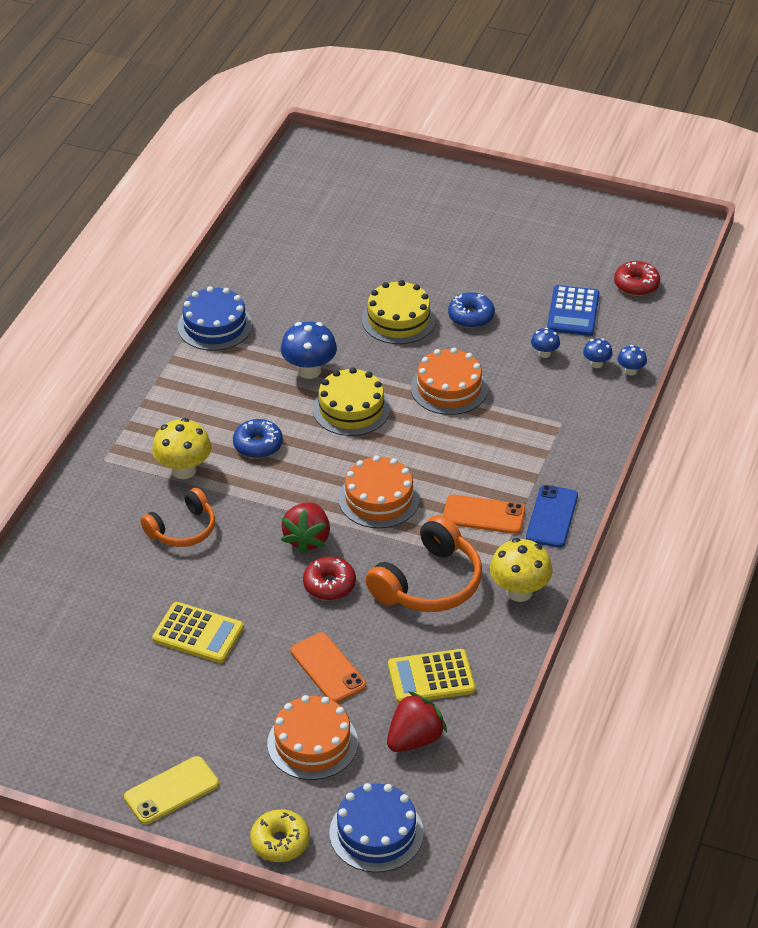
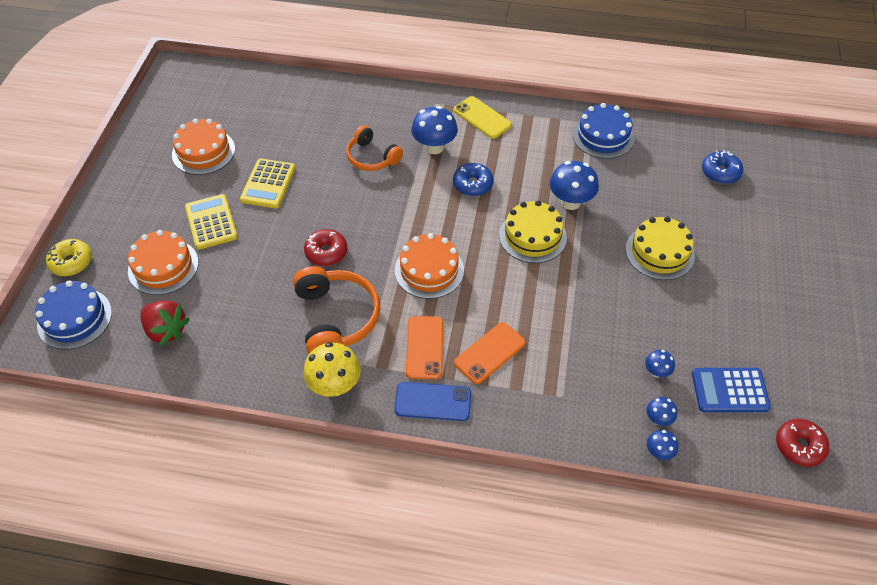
camera: 80 degrees right, 10 degrees up
(171, 791) = (121, 195): yellow phone -> yellow phone (482, 118)
(183, 470) = (434, 147): yellow mushroom -> blue mushroom
(307, 539) = (374, 231): red strawberry -> none
(328, 668) = (238, 264): orange phone -> orange phone (490, 353)
(429, 583) = (336, 318): orange headphones -> orange headphones turned 135 degrees counterclockwise
(431, 677) = (231, 333): yellow calculator -> yellow calculator (211, 222)
(449, 388) = (581, 301): orange cake -> orange cake (203, 151)
(471, 316) = (686, 306): blue donut -> blue donut (720, 172)

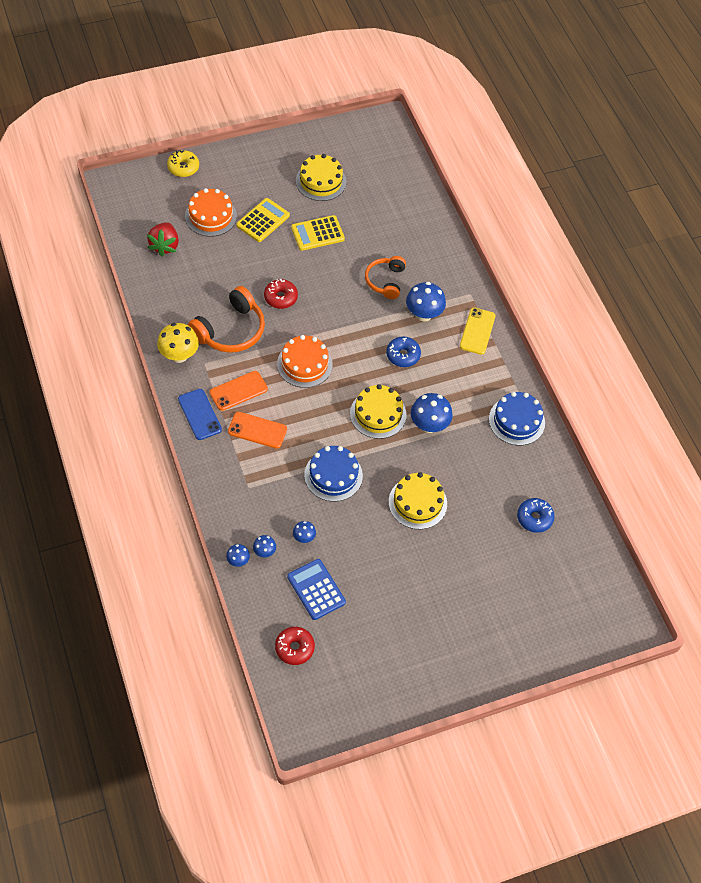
camera: 55 degrees right, 5 degrees up
(74, 318) = (144, 195): blue cake -> blue cake (333, 475)
(203, 151) = (321, 181): orange cake -> yellow cake

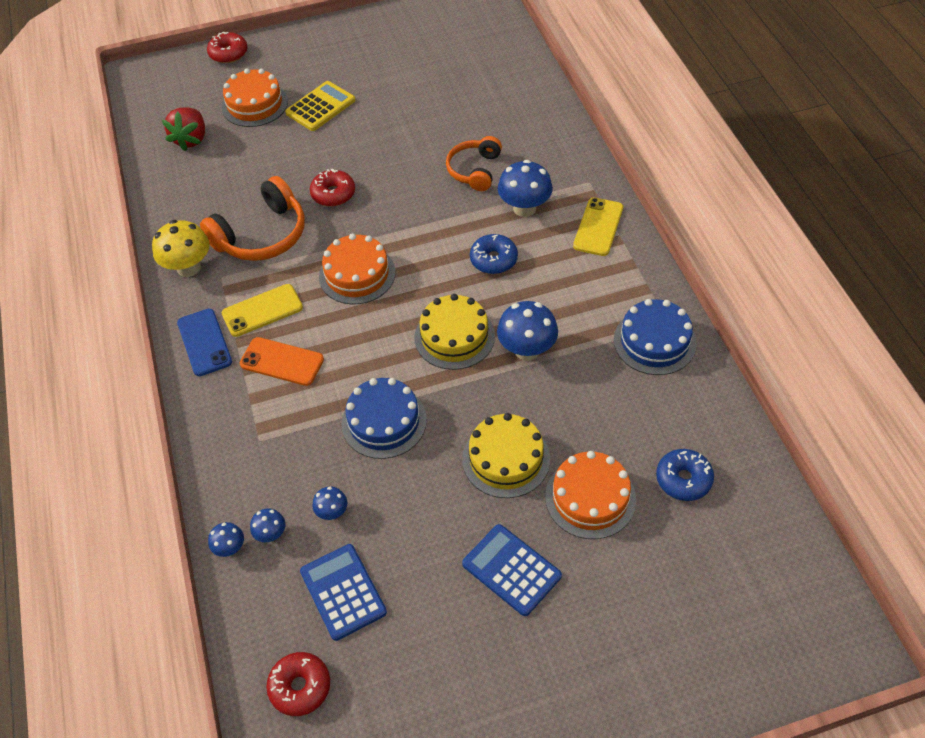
camera: 10 degrees right, 5 degrees down
(183, 167) = (228, 54): yellow donut -> red donut
(238, 391) = (262, 311): orange phone -> yellow phone
(317, 233) = (389, 119): yellow calculator -> none
(321, 181) = (398, 61): yellow cake -> none
(424, 576) = (511, 570): none -> blue calculator
(474, 529) = (590, 498): none -> orange cake

